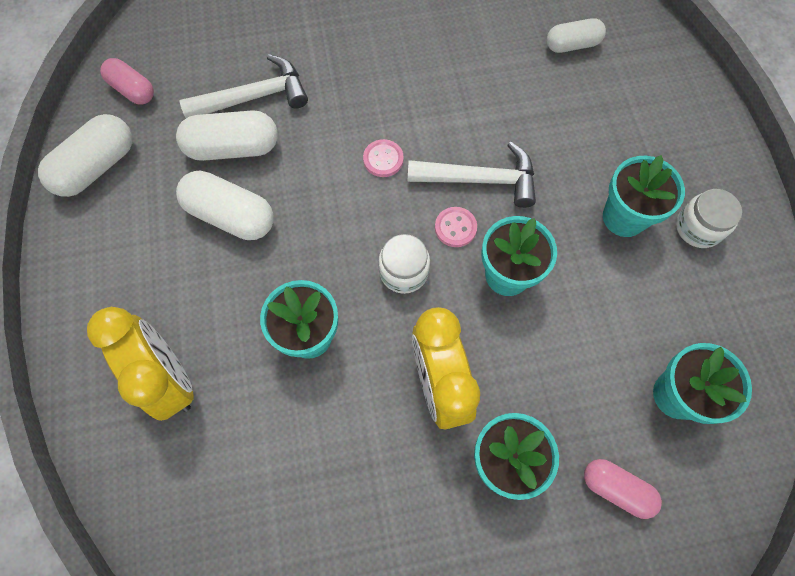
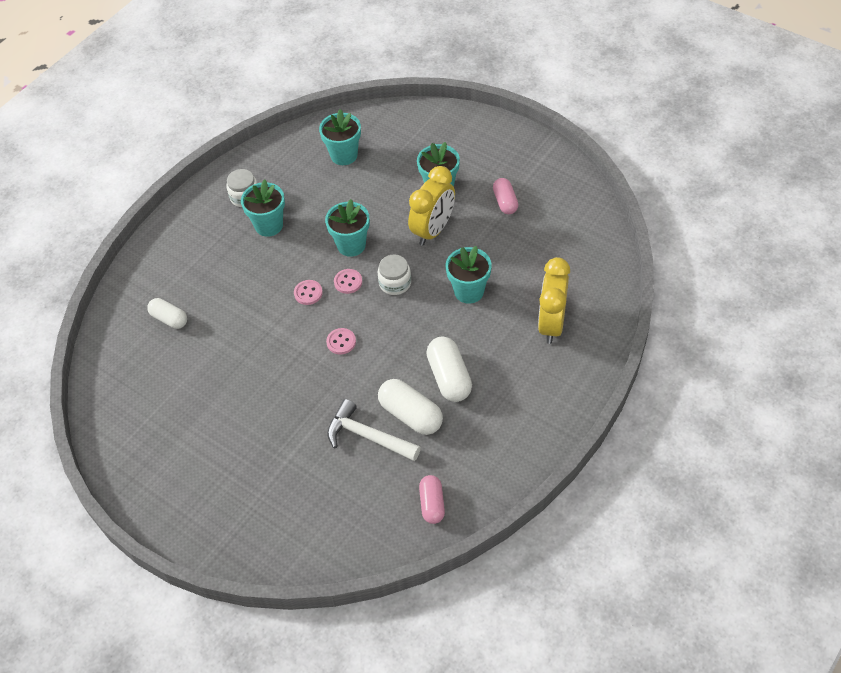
camera: 130 degrees left, 15 degrees down
(96, 167) = (496, 468): white capsule -> none
(480, 179) = (308, 293): white hammer -> pink button
(616, 489) = (408, 149): pink capsule -> pink capsule (505, 202)

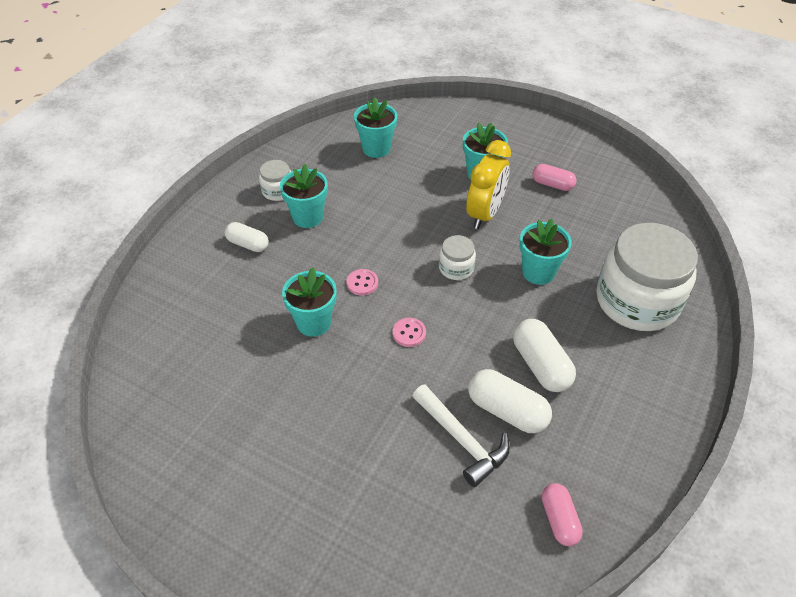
camera: 10 degrees left, 5 degrees down
(169, 319) = (206, 319): white capsule -> white capsule (248, 244)
(348, 282) = (404, 269): pink button -> none
(351, 245) = (400, 232): turquoise flower pot -> turquoise flower pot (313, 323)
(368, 436) = (462, 440): white hammer -> white hammer turned 150 degrees counterclockwise
(505, 202) = (552, 184): pink capsule -> pink capsule turned 45 degrees counterclockwise
(551, 324) = (637, 301): yellow clock -> white jar

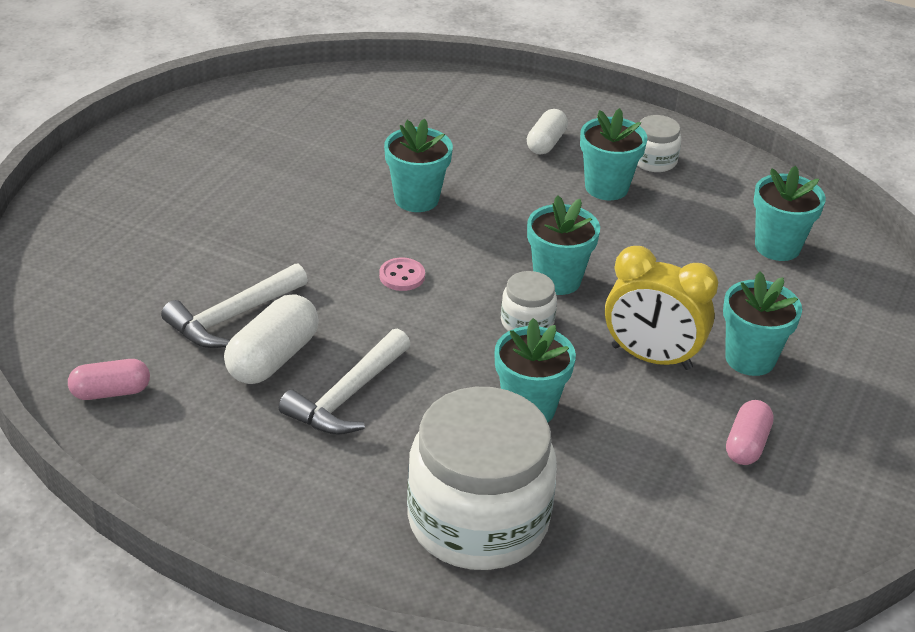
camera: 85 degrees right, 10 degrees down
(362, 283) = (487, 236): pink button -> none
(411, 250) = (557, 280): none -> turquoise flower pot
(541, 365) = (347, 396): white capsule -> white hammer

